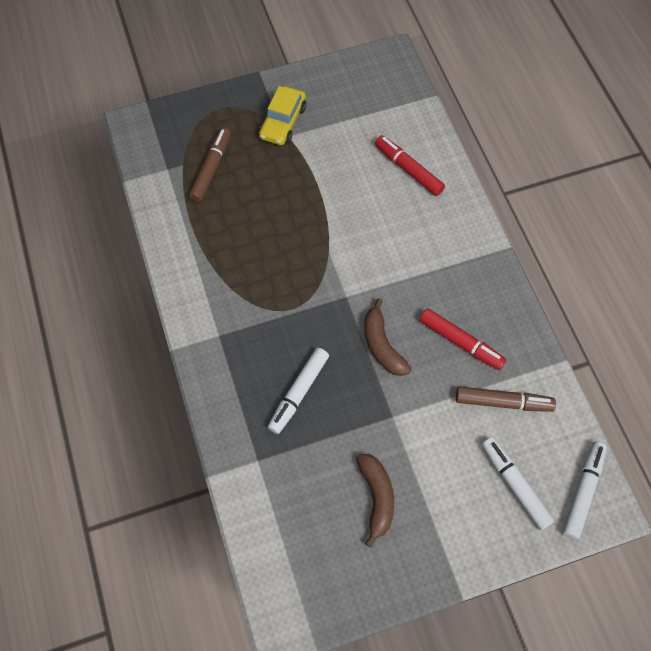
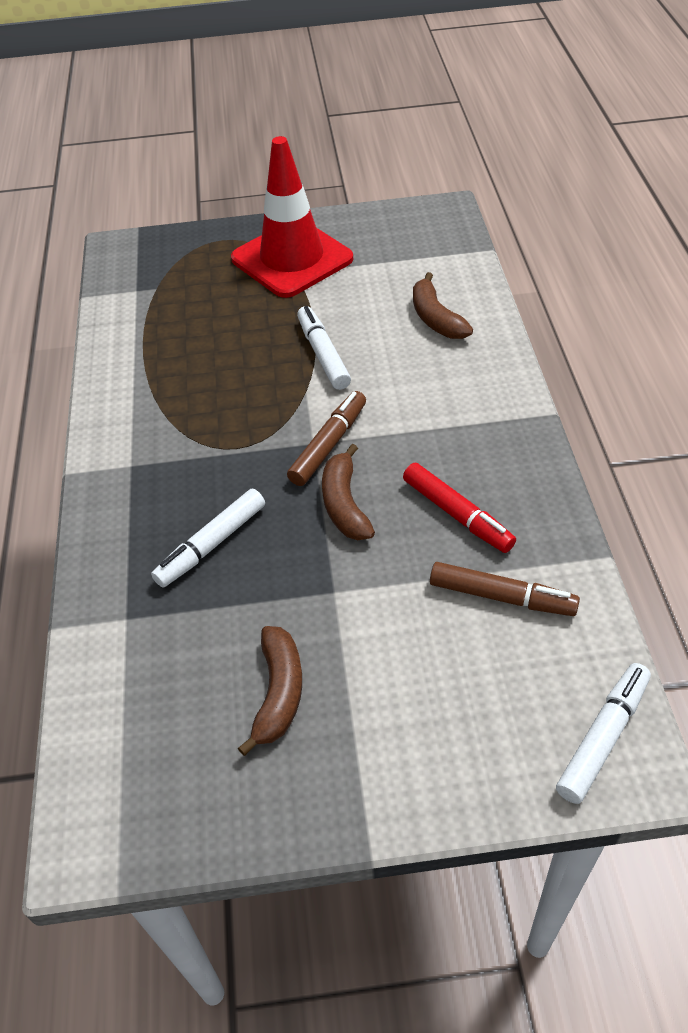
camera: 15 degrees right, 15 degrees down
(211, 169) = (189, 295): brown marker -> brown marker (328, 445)
(283, 122) = (292, 259): yellow car -> red traffic cone
(408, 169) = (436, 318): red marker -> brown banana
(515, 485) = (495, 710): white marker -> white marker (323, 354)

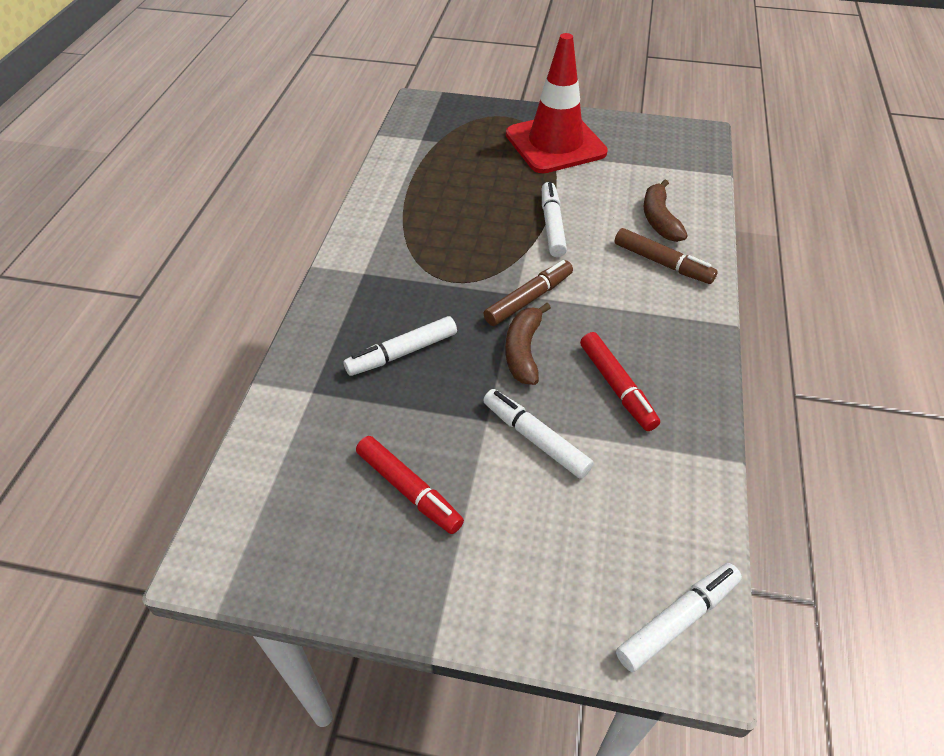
camera: 15 degrees right, 0 degrees up
(278, 693) = (409, 490): brown banana -> red marker
(393, 596) = (535, 438): none -> white marker
(502, 597) = (630, 468): brown marker -> brown marker (662, 263)

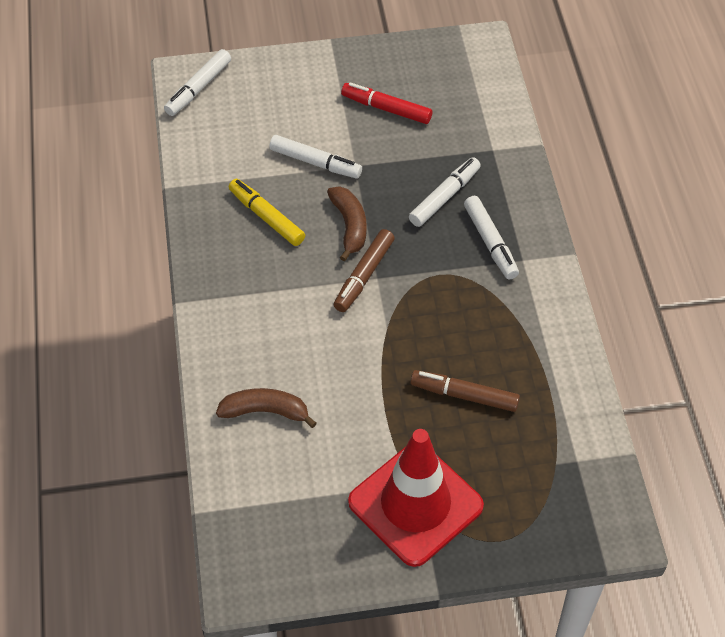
camera: 160 degrees right, 5 degrees up
(552, 225) = (373, 369): white marker -> white marker (490, 242)
(617, 387) = (266, 217): red marker -> yellow marker
(659, 219) = (265, 411): brown banana -> brown banana turned 60 degrees counterclockwise
(662, 263) = (252, 353): brown marker -> brown marker (464, 395)

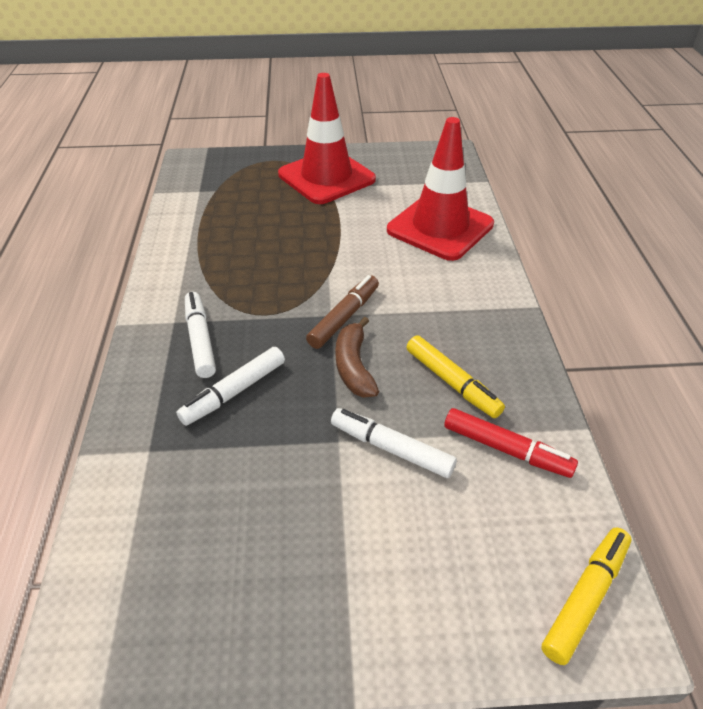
camera: 175 degrees left, 10 degrees down
(198, 88) = (585, 597): white marker -> yellow marker
(265, 411) = (440, 227): brown banana -> red traffic cone
(386, 109) = (279, 530): red marker -> red marker (506, 449)
(464, 395) = (271, 228): brown marker -> none

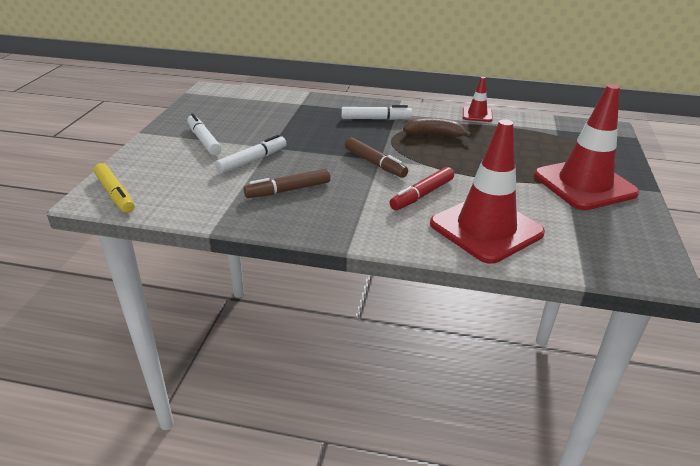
camera: 105 degrees right, 10 degrees down
(166, 247) = (477, 114): none -> red traffic cone
(234, 392) = (326, 124): white marker -> white marker (204, 140)
(354, 366) = (325, 160): brown banana -> brown banana (434, 134)
(452, 382) = (288, 190): yellow marker -> brown marker
(506, 449) = (220, 196): red marker -> red marker (422, 195)

